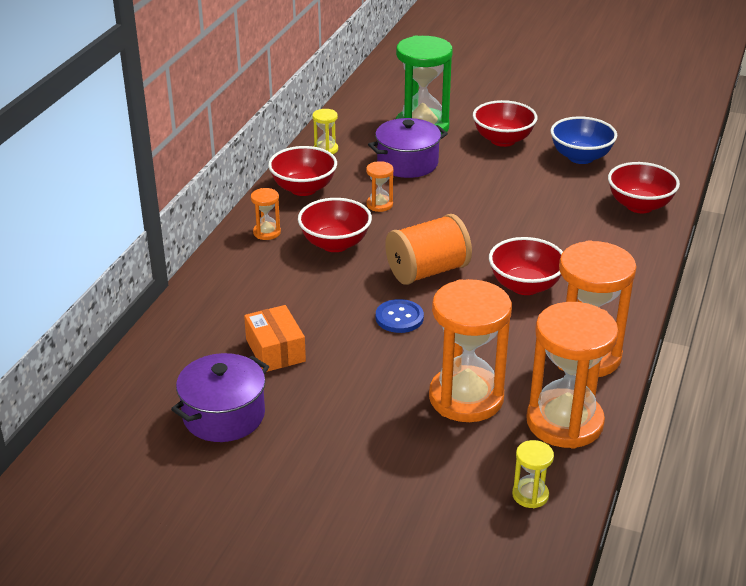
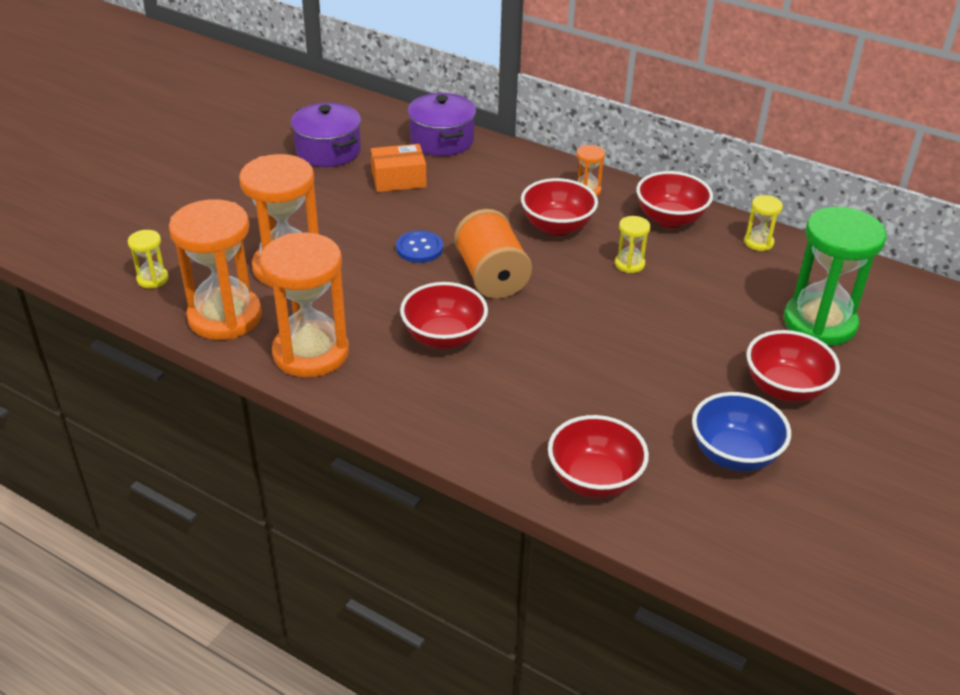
camera: 100 degrees right, 5 degrees up
(379, 205) = (629, 264): orange hourglass -> yellow hourglass
(407, 163) = (723, 297): purple pot -> purple pot (442, 140)

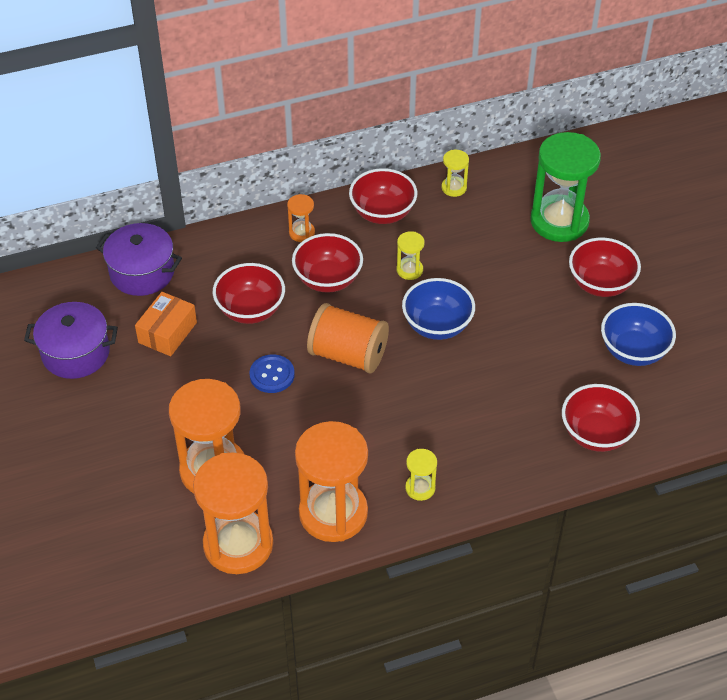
camera: 50 degrees left, 10 degrees up
(152, 279) = (139, 568): yellow hourglass -> yellow hourglass (420, 488)
(444, 337) = (390, 425): red bowl -> red bowl (250, 310)
(590, 310) = (437, 325): none -> blue bowl

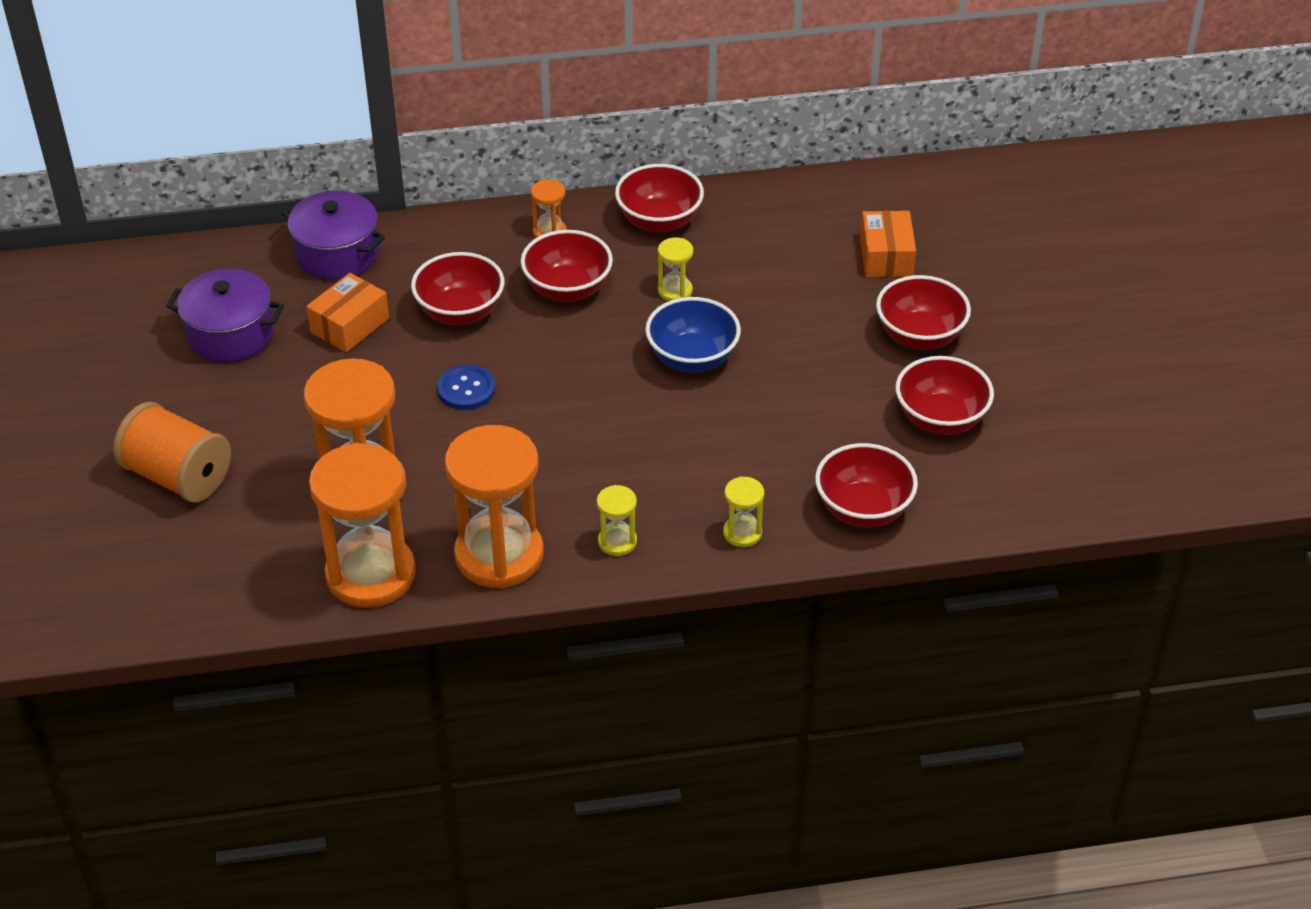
camera: 10 degrees right, 5 degrees down
(348, 354) = (569, 378): orange spool -> orange spool (178, 477)
(454, 188) = (759, 202): yellow hourglass -> yellow hourglass (742, 533)
(559, 221) = (886, 257): green hourglass -> orange box
(633, 351) = (940, 419): blue bowl -> red bowl

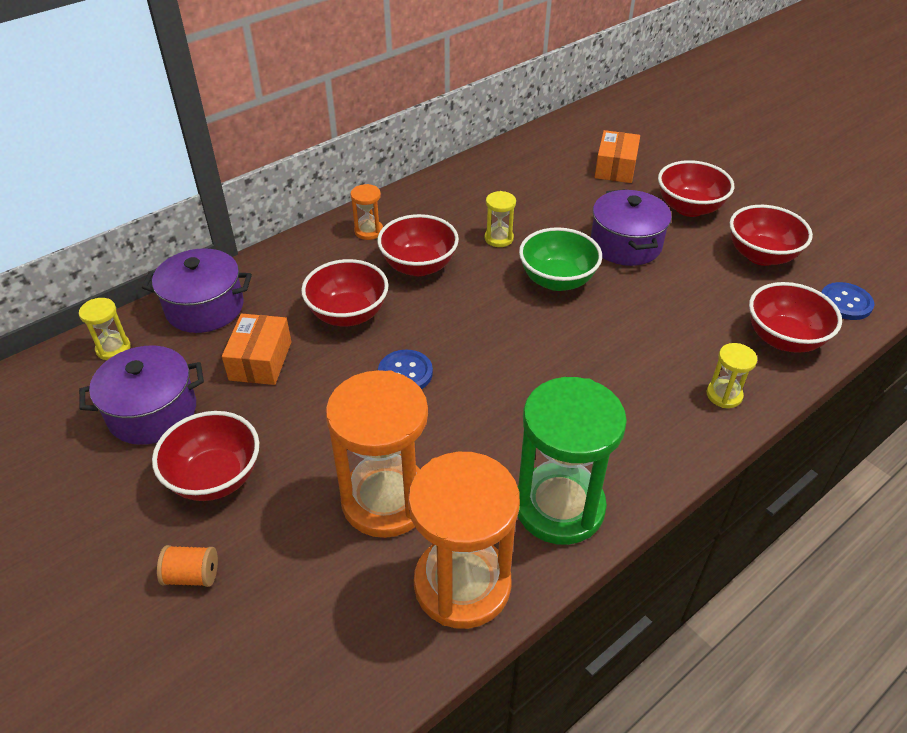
camera: 30 degrees left, 0 degrees up
(178, 477) = (192, 575): orange spool -> orange spool, size x0.47
(499, 555) = (559, 507): orange hourglass -> green hourglass
(617, 541) = (641, 447): yellow hourglass -> yellow hourglass (113, 348)
(659, 221) = (443, 197): red bowl -> red bowl (215, 477)
(692, 358) = (557, 280): blue bowl -> green bowl
(803, 349) = (625, 244): none -> purple pot
(886, 257) = (615, 168): orange box -> orange box turned 45 degrees clockwise
(974, 503) = (845, 303): none -> blue button

